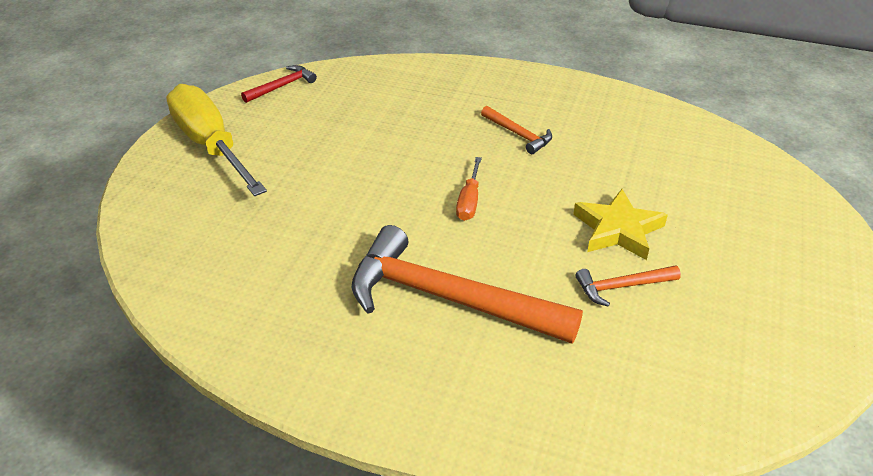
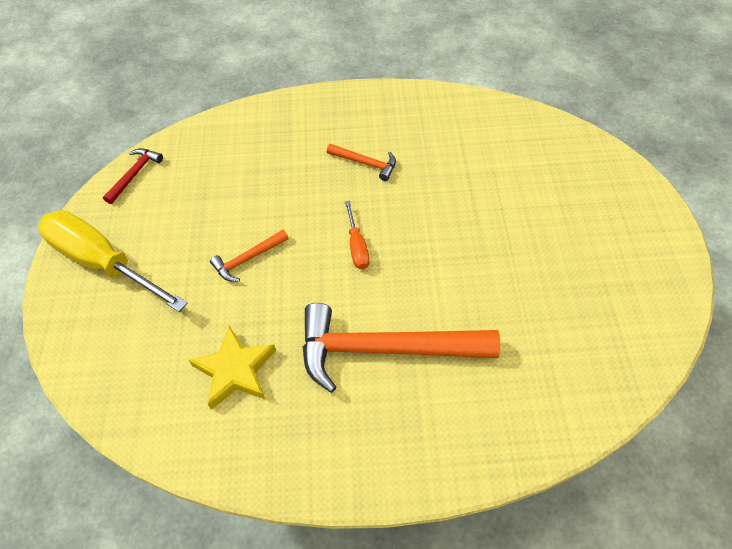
camera: 20 degrees left, 15 degrees up
(618, 230) = (483, 235): yellow star -> yellow star (235, 370)
(622, 287) = (509, 289): orange hammer -> orange hammer (248, 259)

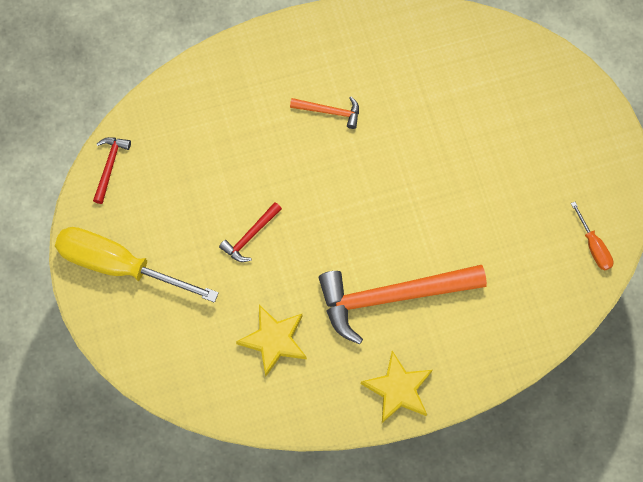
camera: 15 degrees left, 15 degrees up
(248, 259) = (250, 236): orange hammer -> red hammer
(357, 246) = (344, 204): orange screwdriver -> orange screwdriver (593, 246)
(365, 459) = (398, 389): none -> yellow star

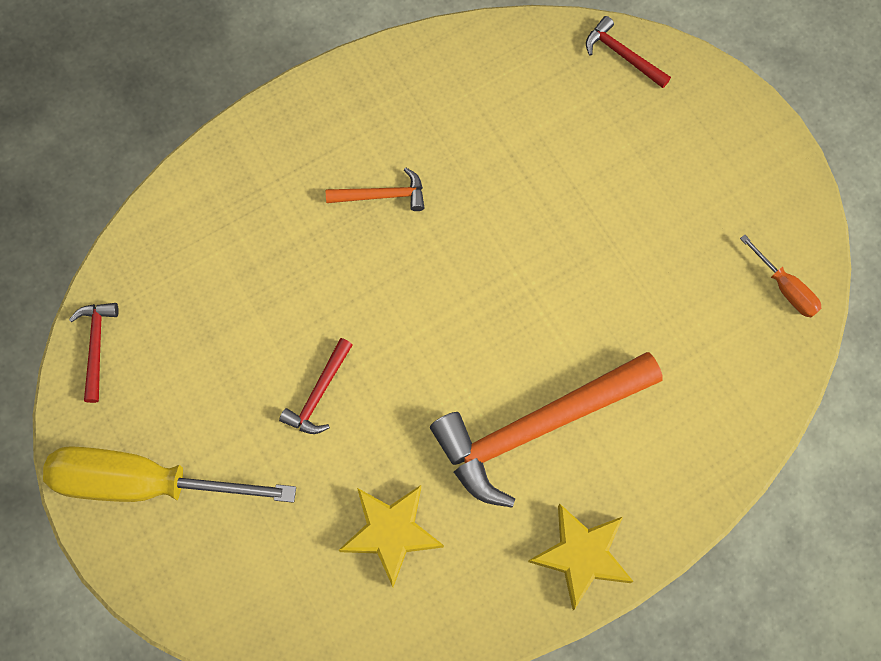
camera: 15 degrees left, 0 degrees up
(527, 53) = (622, 55): none -> red hammer

